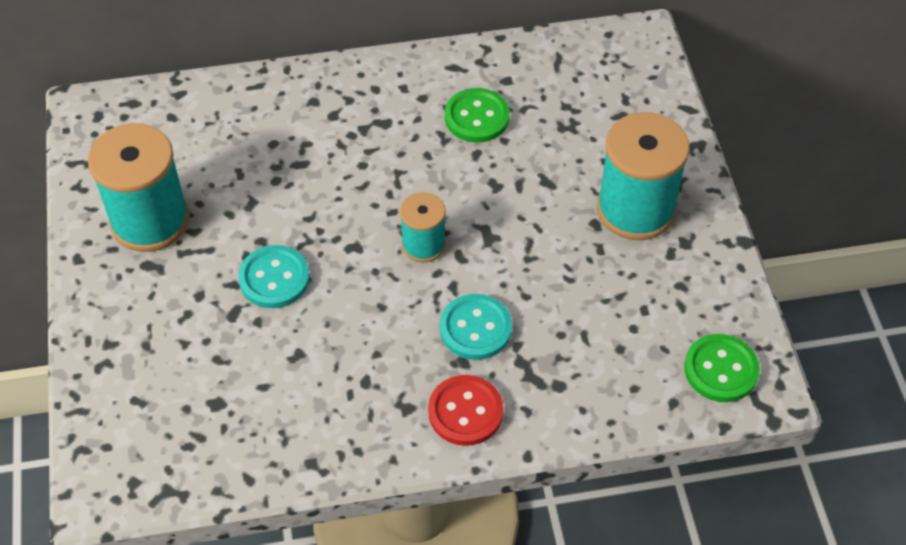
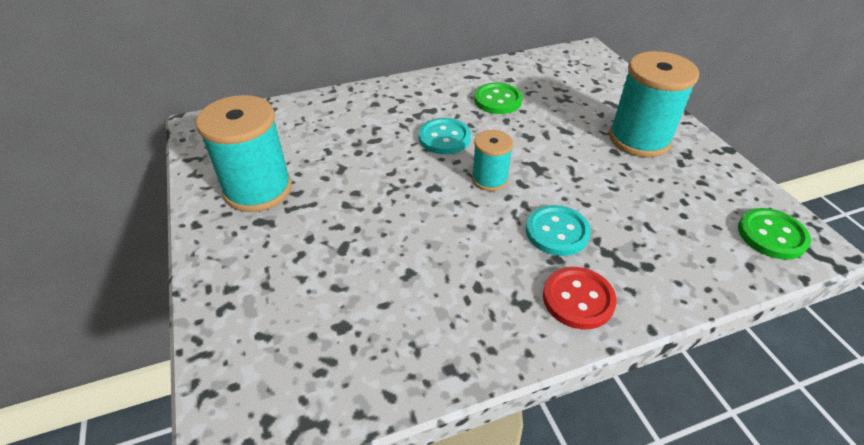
camera: 10 degrees left, 10 degrees down
(274, 278) = (373, 217): turquoise button -> turquoise button (444, 138)

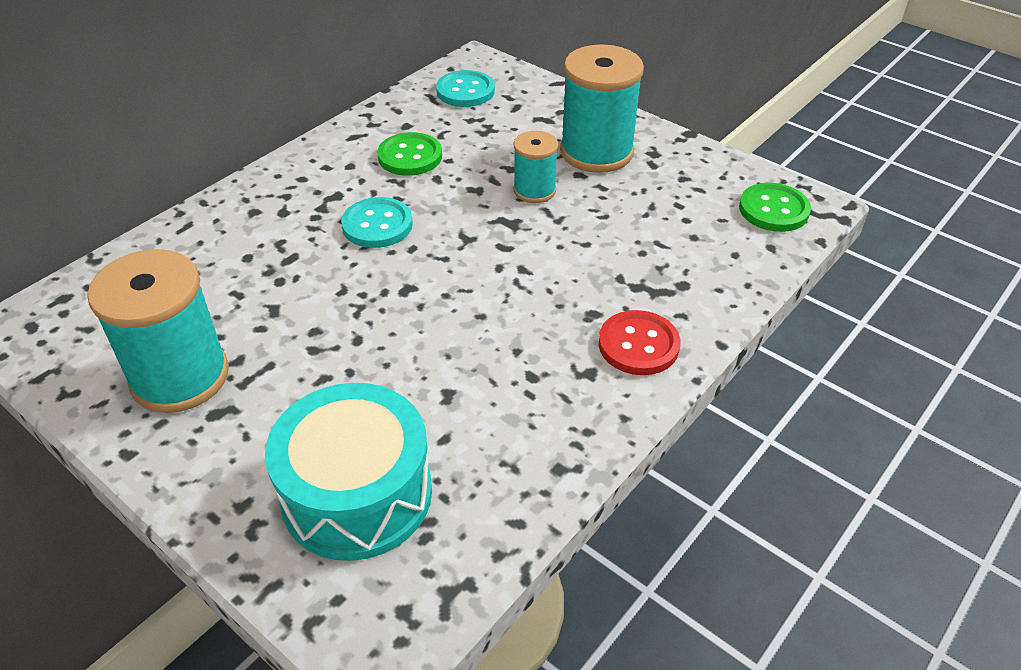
camera: 30 degrees left, 0 degrees up
(300, 316) = (357, 494): none -> turquoise drum
(489, 179) = (465, 255): turquoise spool -> turquoise spool (534, 190)
(557, 232) = (575, 285): turquoise button -> turquoise button (465, 91)

